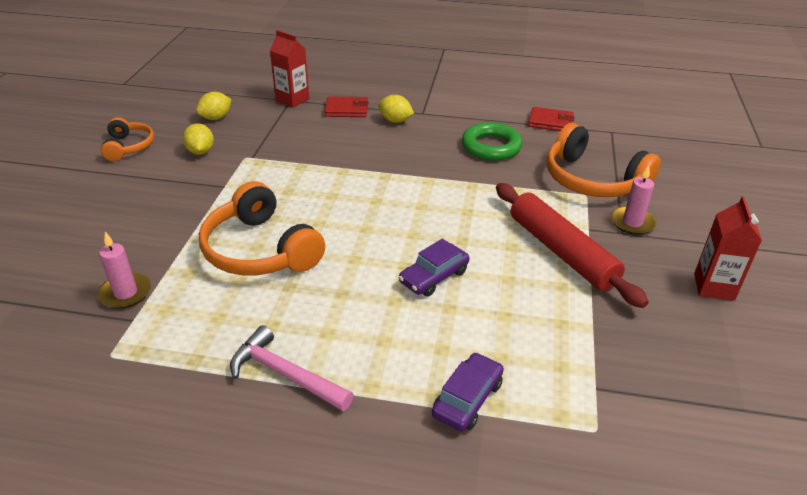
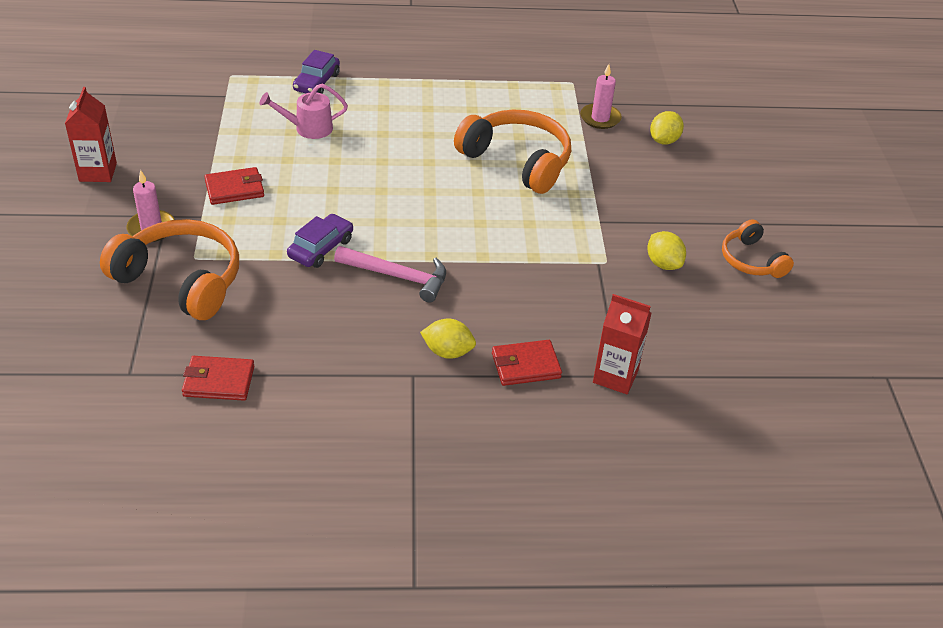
camera: 165 degrees right, 5 degrees up
(216, 118) = (692, 323): yellow lemon -> yellow lemon (664, 141)
(285, 374) = (445, 83): pink hammer -> pink hammer (398, 276)
(434, 277) = (353, 155): purple car -> purple car (321, 248)
(483, 319) = (308, 128): none -> pink watering can
(491, 147) = (307, 319): green ring -> none
(561, 252) = (234, 189): red rolling pin -> red wallet

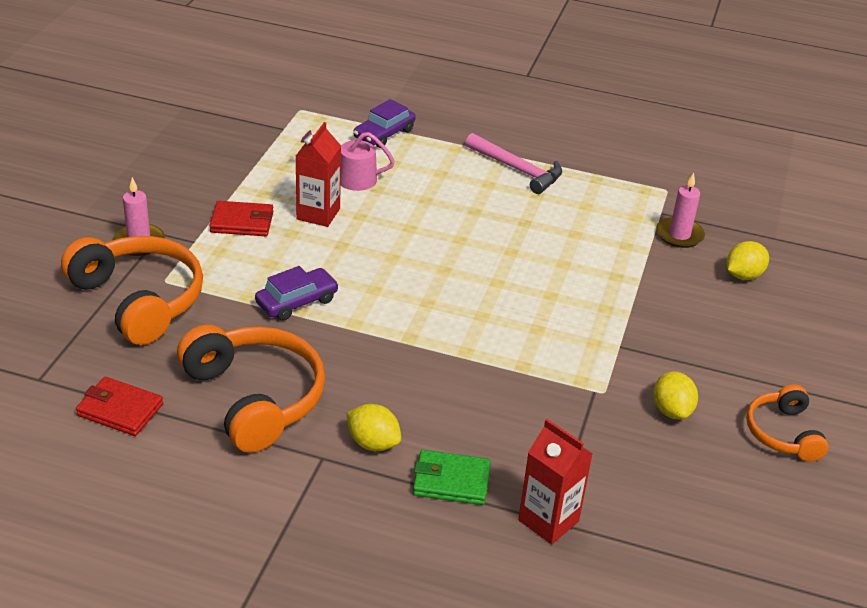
camera: 20 degrees right, 5 degrees down
(98, 172) = (118, 176): red carton -> red carton (318, 214)
(398, 276) = (362, 350): pink hammer -> pink hammer (517, 170)
(517, 161) = (559, 260): orange headphones -> orange headphones (254, 398)
(526, 366) = (451, 481): red wallet -> green wallet

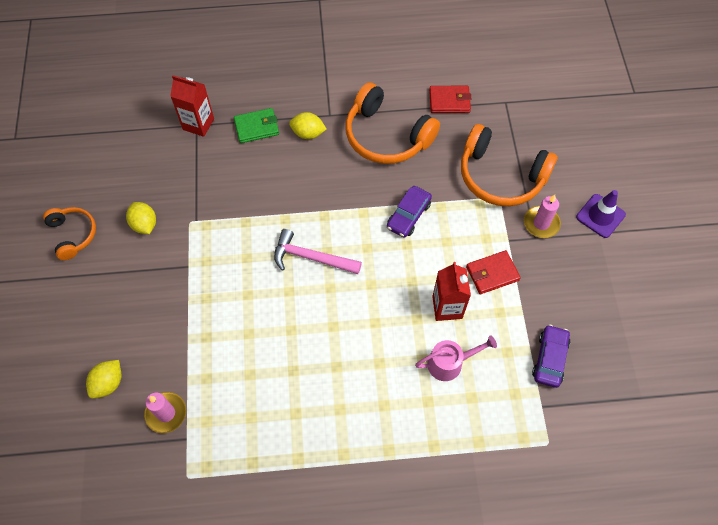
camera: 160 degrees right, 25 degrees up
(61, 226) = (600, 216): none -> purple traffic cone
(384, 134) = (458, 442): purple car -> purple car (549, 359)
(517, 170) = (324, 443): pink hammer -> pink hammer (311, 258)

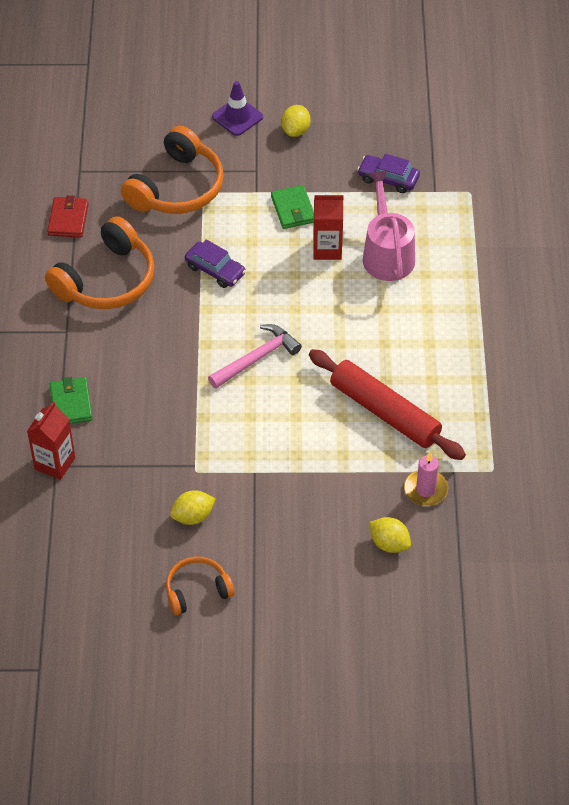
camera: 85 degrees left, 10 degrees down
(255, 371) = (385, 412): none -> red rolling pin
(308, 133) = (89, 353): yellow lemon -> yellow lemon (295, 130)
(311, 258) = (257, 358): pink hammer -> pink hammer turned 150 degrees counterclockwise
(450, 363) = (387, 253): pink watering can -> pink watering can, size x1.53
(492, 273) = (293, 209): red wallet -> green wallet
(541, 223) = (240, 163): pink candle -> none

